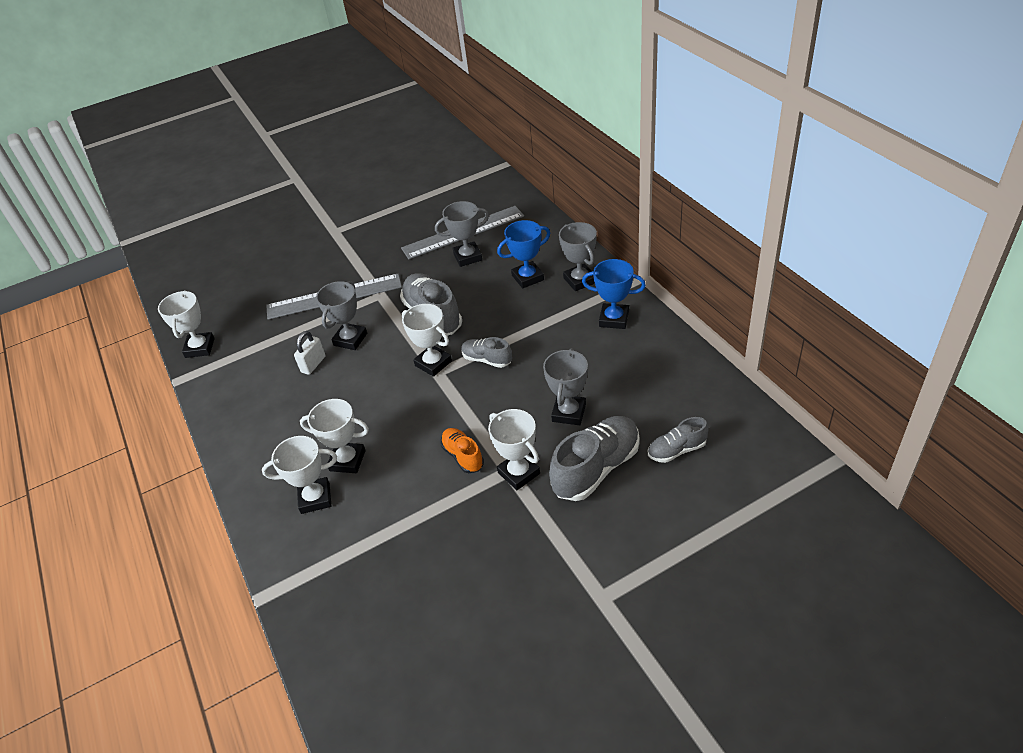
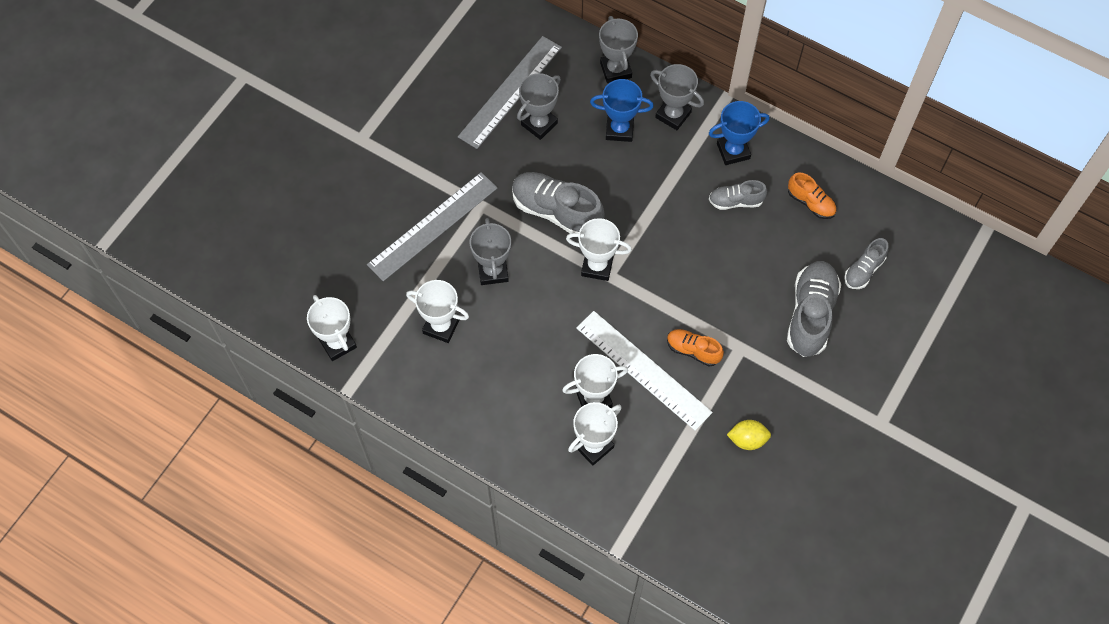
camera: 35 degrees left, 20 degrees up
(313, 364) = (478, 314): white padlock -> none
(407, 454) = (643, 370): none -> white ruler
(454, 553) = (747, 439): none -> yellow lemon
(487, 359) = (645, 242): grey shoe -> grey shoe (736, 201)
(519, 473) = (751, 346): white trophy -> white trophy (441, 326)
(527, 278) = (619, 129): blue trophy -> blue trophy turned 60 degrees clockwise
(569, 413) = (755, 270): grey trophy -> grey trophy (616, 70)
(659, 378) = (810, 203): none -> orange shoe

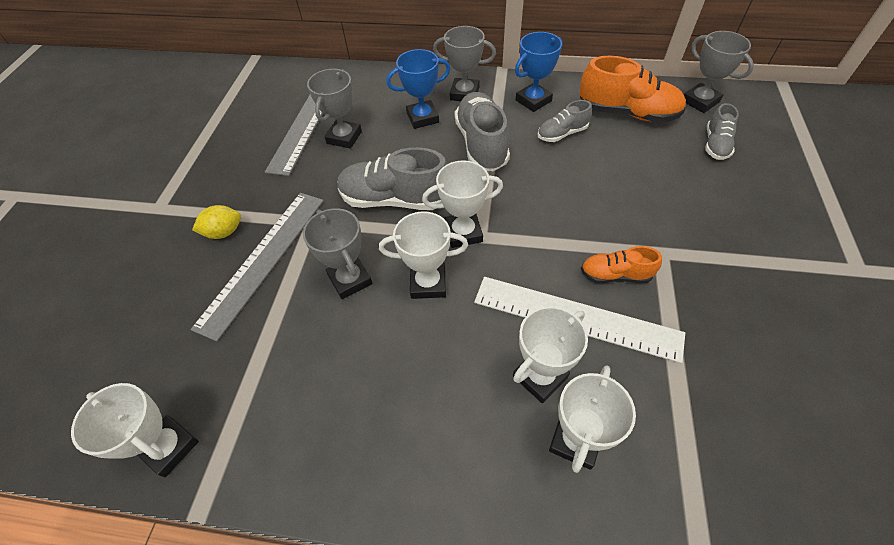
camera: 20 degrees left, 10 degrees down
(441, 326) = (309, 366): white trophy -> white trophy (428, 283)
(616, 70) = (396, 81): grey trophy -> grey trophy (700, 101)
(747, 439) = (746, 347): yellow lemon -> yellow lemon (224, 232)
(810, 203) = (627, 113): orange shoe -> orange shoe, size x1.80
(810, 315) = (702, 197): grey shoe -> grey shoe (481, 144)

